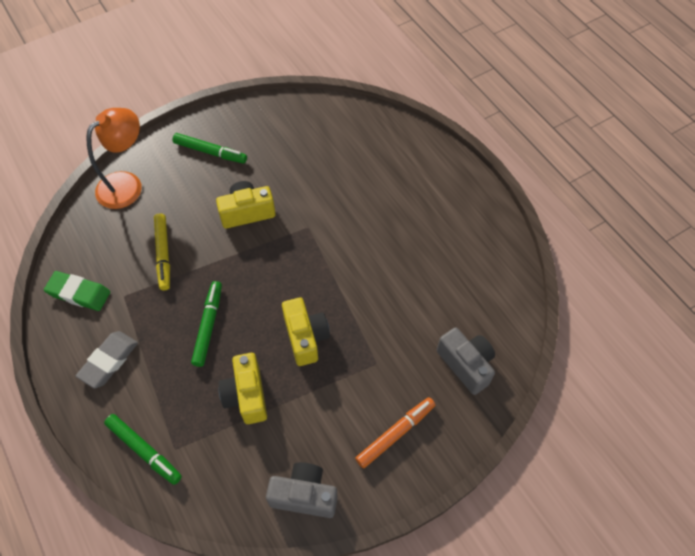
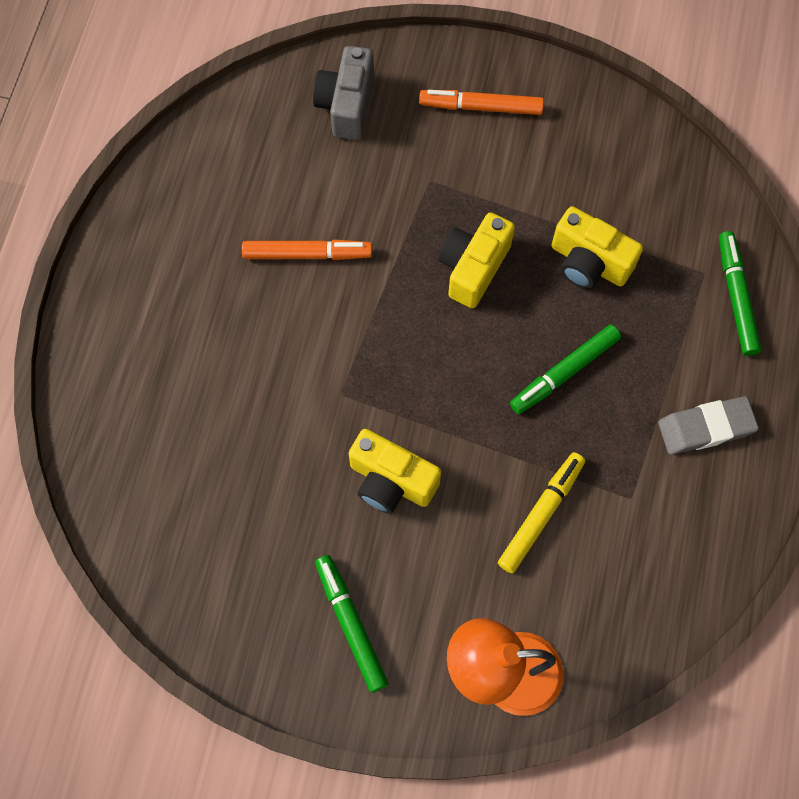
camera: 135 degrees left, 10 degrees up
(79, 293) = (682, 551): green eraser -> none
(246, 395) = (589, 262): yellow camera -> yellow camera turned 90 degrees clockwise
(304, 495) = (615, 130): grey camera -> none
(393, 271) = (307, 254): none -> orange marker

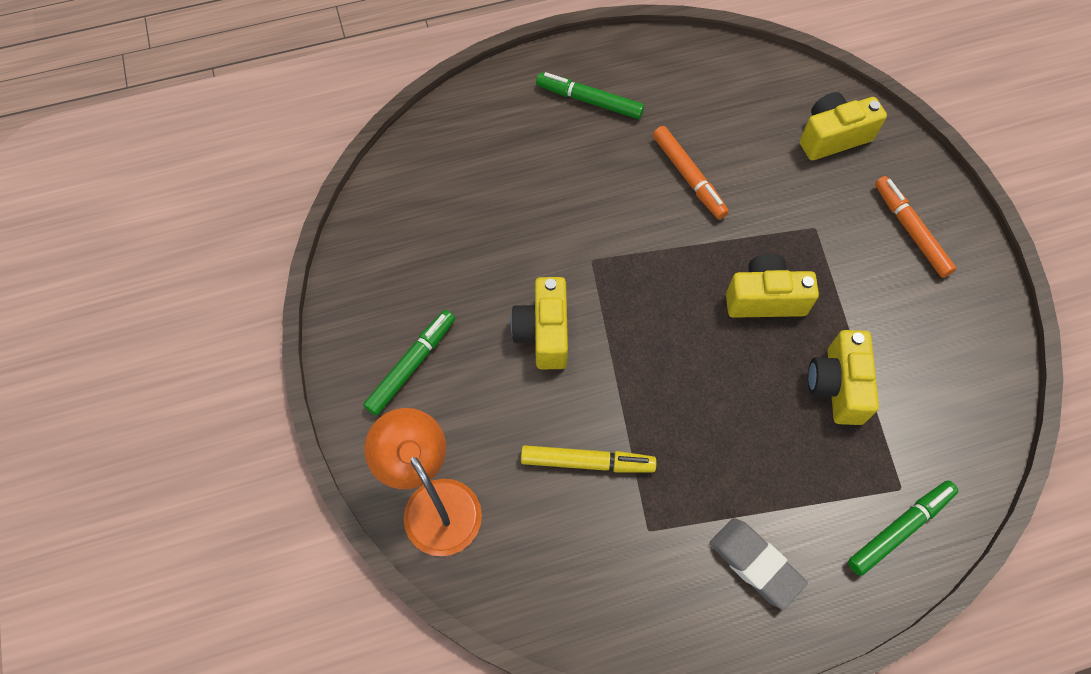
camera: 60 degrees right, 5 degrees down
(346, 105) = (833, 137): grey camera -> yellow camera
(564, 372) = (724, 417): green marker -> green marker (589, 100)

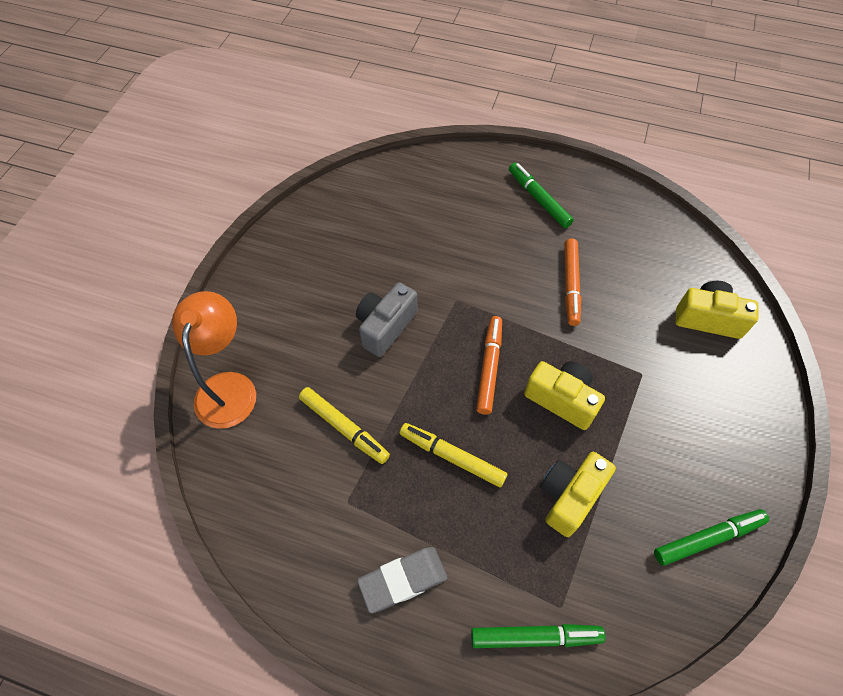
camera: 35 degrees right, 5 degrees down
(411, 365) = (286, 295): green marker -> green marker (708, 538)
(543, 333) = (385, 327): yellow camera -> grey camera
(710, 420) = (452, 457): none -> yellow marker
(755, 564) = (403, 580): grey eraser -> grey eraser turned 75 degrees clockwise
(910, 230) = (722, 421): orange marker -> orange marker (489, 367)

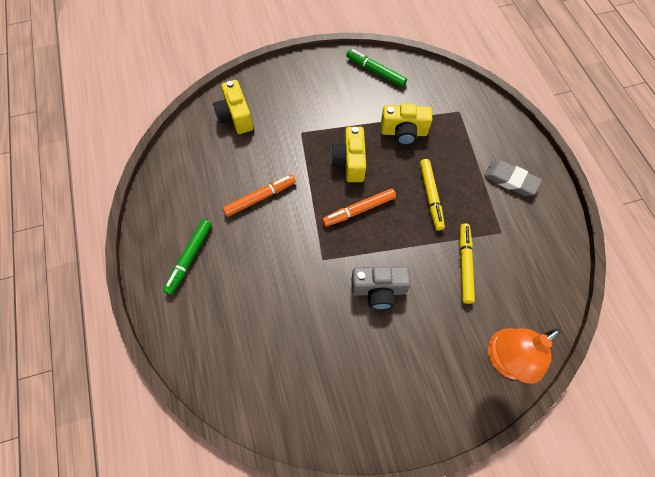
camera: 125 degrees left, 5 degrees up
(535, 637) = (481, 114): green marker -> none

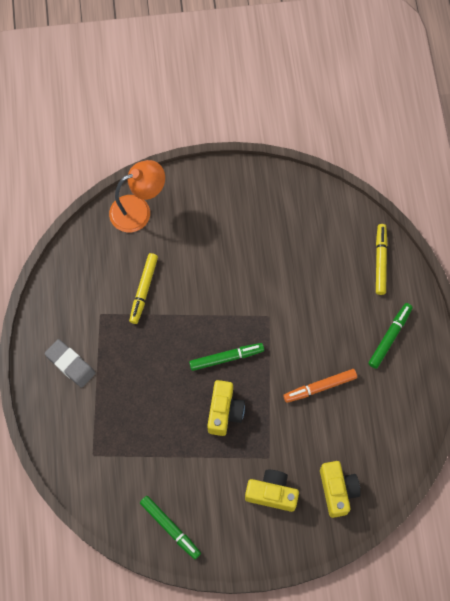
camera: 170 degrees left, 5 degrees up
(359, 210) = (226, 358): orange marker -> green marker
(378, 290) = (225, 280): grey camera -> none
(403, 132) = (160, 438): yellow camera -> yellow camera (272, 493)
(430, 196) = (154, 360): yellow marker -> yellow marker (380, 261)

